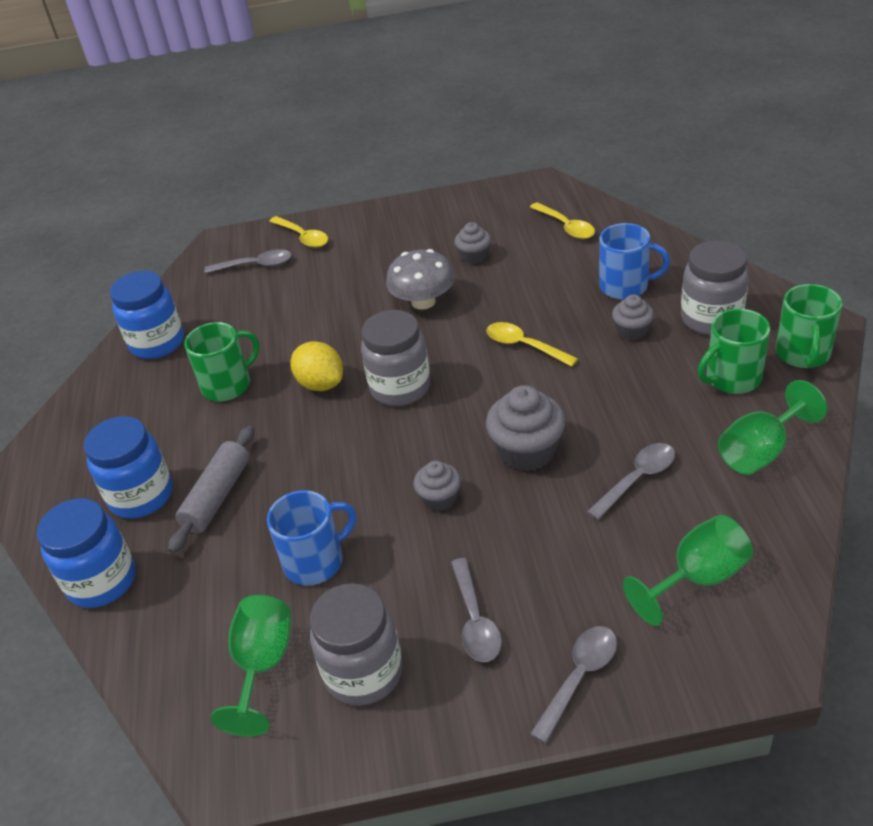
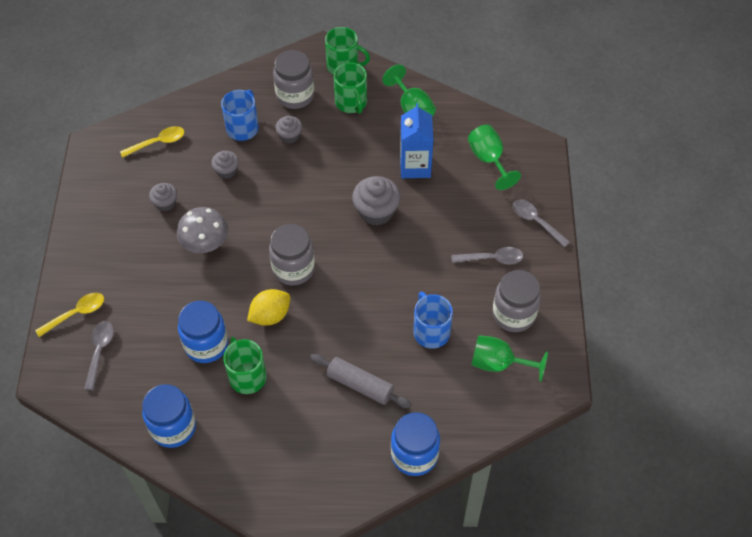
camera: 85 degrees left, 15 degrees up
(141, 496) = (344, 433): blue jar -> blue jar (206, 345)
(439, 498) = (400, 261): grey cupcake -> grey cupcake (226, 171)
(524, 346) = (280, 193): yellow spoon -> none
(637, 479) = (415, 166): grey spoon -> blue carton

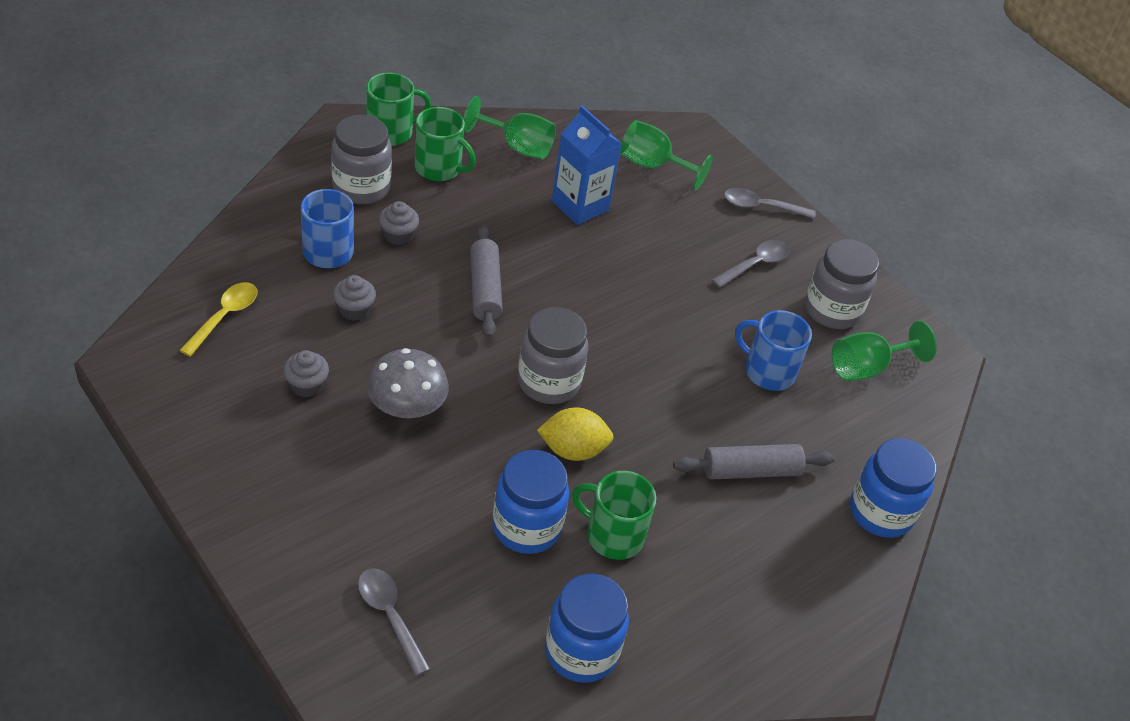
camera: 45 degrees left, 10 degrees down
(76, 314) = (309, 587): yellow spoon -> none
(270, 315) = (573, 450): yellow lemon -> yellow lemon turned 75 degrees clockwise
(309, 193) = (485, 289): none -> grey rolling pin
(376, 211) = (584, 273): grey cupcake -> none

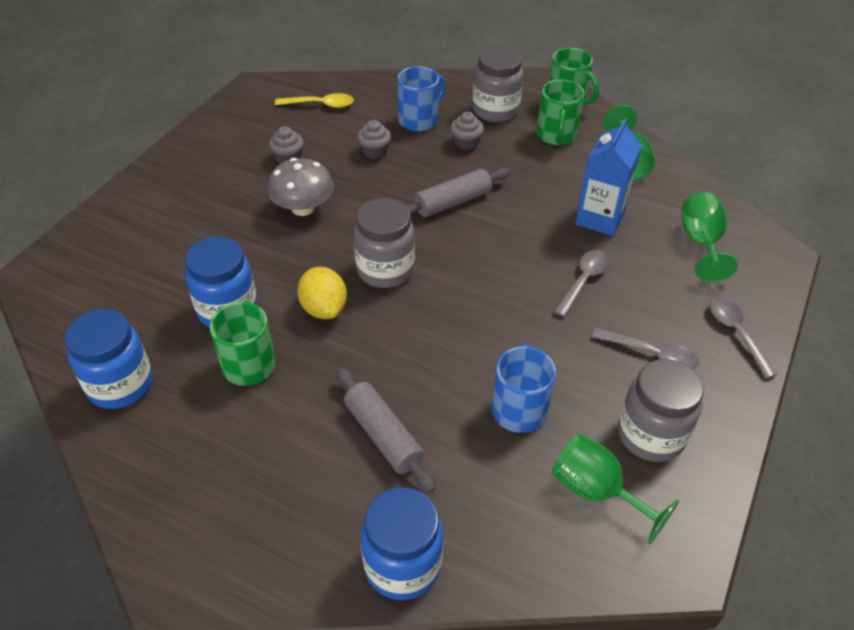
camera: 70 degrees right, 0 degrees up
(390, 616) = (108, 270): grey spoon -> grey spoon (583, 281)

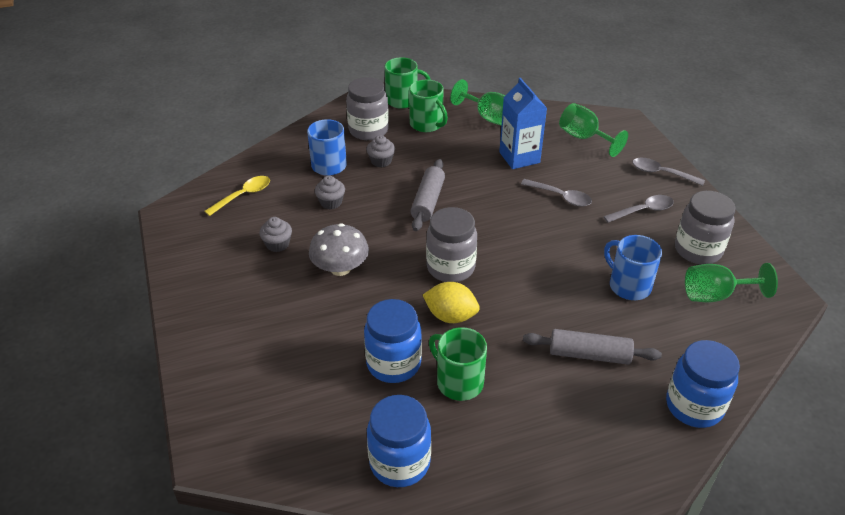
camera: 45 degrees left, 5 degrees down
(583, 281) = (561, 197): grey spoon -> grey spoon turned 135 degrees clockwise

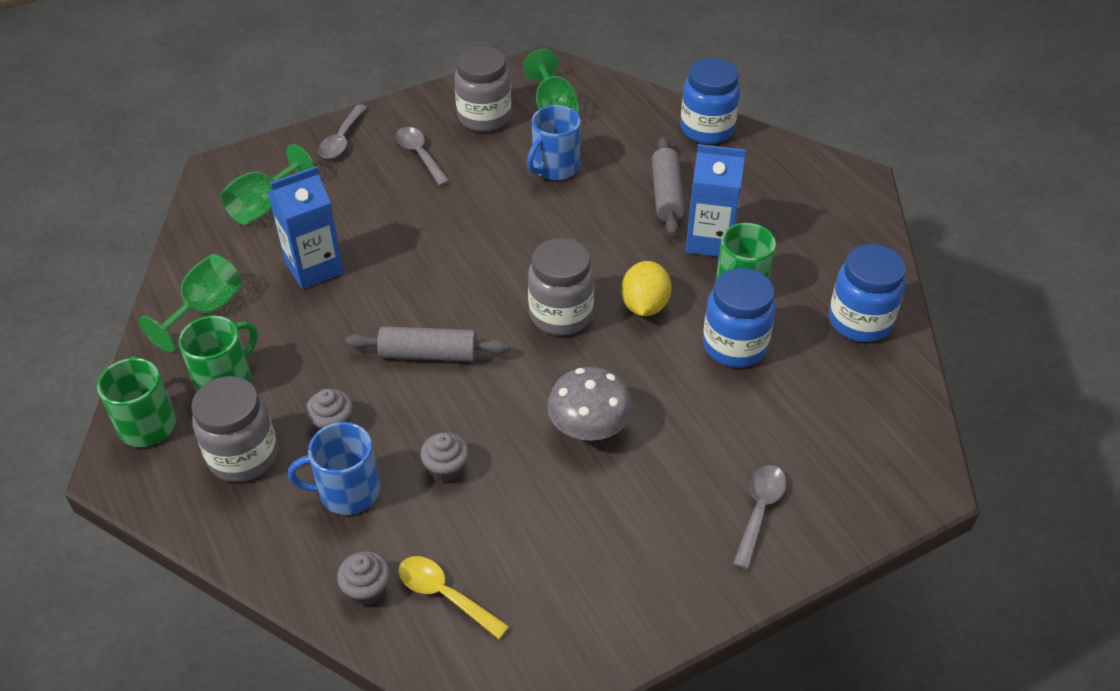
camera: 100 degrees left, 5 degrees up
(277, 244) = (556, 513): grey cupcake -> grey cupcake (367, 589)
(524, 373) = (709, 240): none -> blue carton
(561, 197) = (401, 224): grey spoon -> grey spoon (759, 511)

